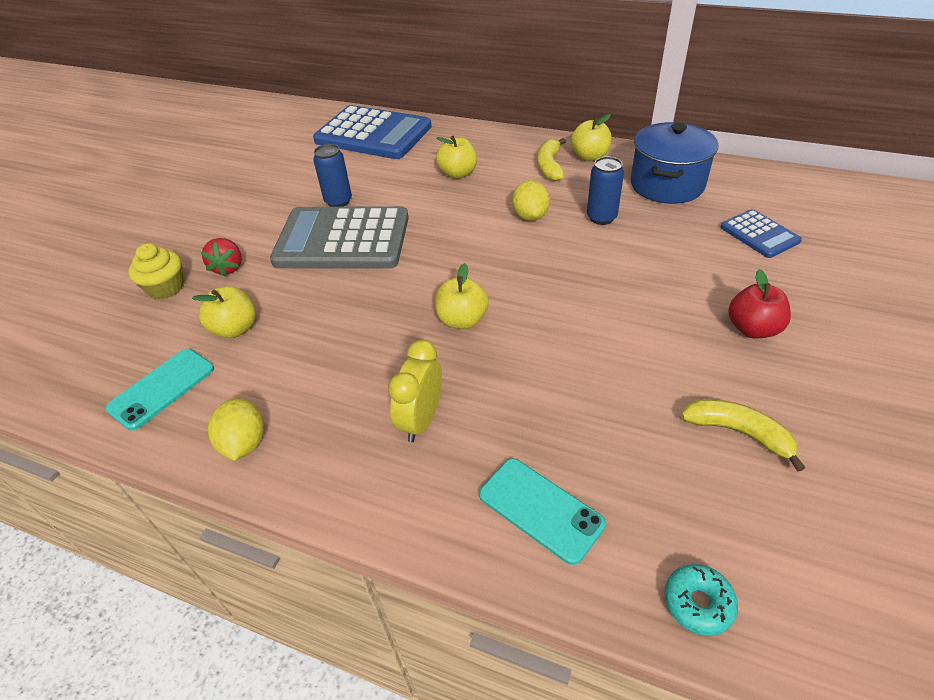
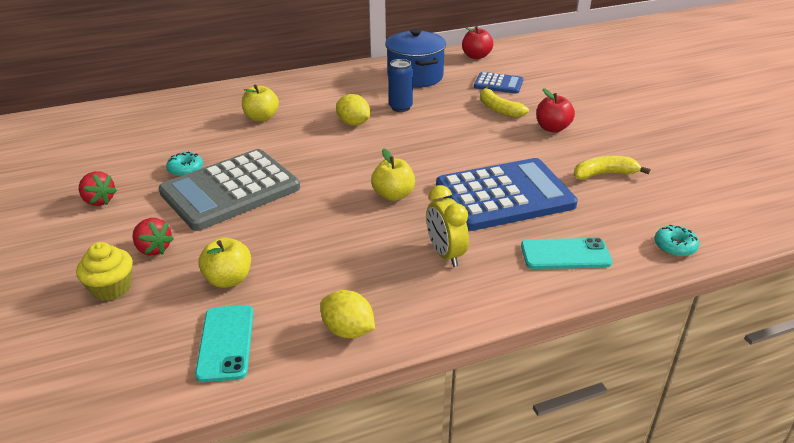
camera: 45 degrees left, 10 degrees down
(252, 202) = (99, 201): none -> red strawberry
(338, 201) = (186, 169): blue can -> turquoise donut
(373, 134) = (144, 116): blue calculator -> blue calculator (504, 195)
(549, 166) = (324, 91): yellow banana -> yellow banana (499, 109)
(589, 156) = (344, 77): yellow apple -> none
(778, 185) = (476, 56): none -> red apple

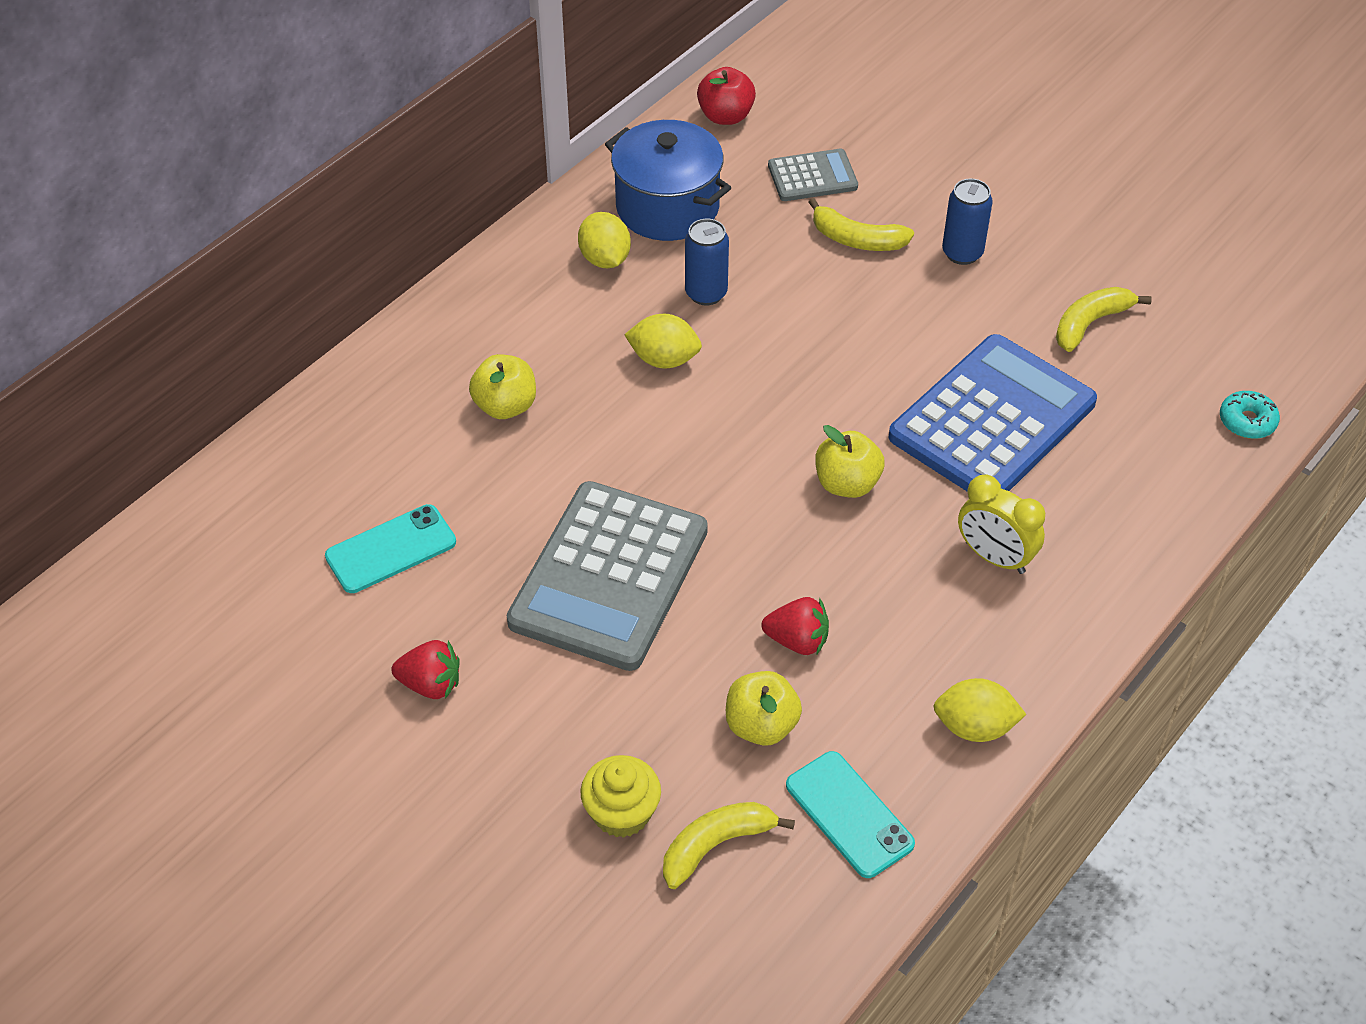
camera: 30 degrees left, 15 degrees up
(137, 324) = (716, 845): none -> yellow banana
(153, 249) = (609, 727): red strawberry -> red strawberry (797, 641)
(186, 169) = (498, 566): turquoise donut -> none
(366, 85) = (605, 259): none -> yellow lemon
(498, 84) = (812, 176): blue calculator -> grey calculator
(552, 128) = (962, 253): red apple -> blue can
(565, 254) = (1134, 492): turquoise phone -> turquoise phone (391, 549)

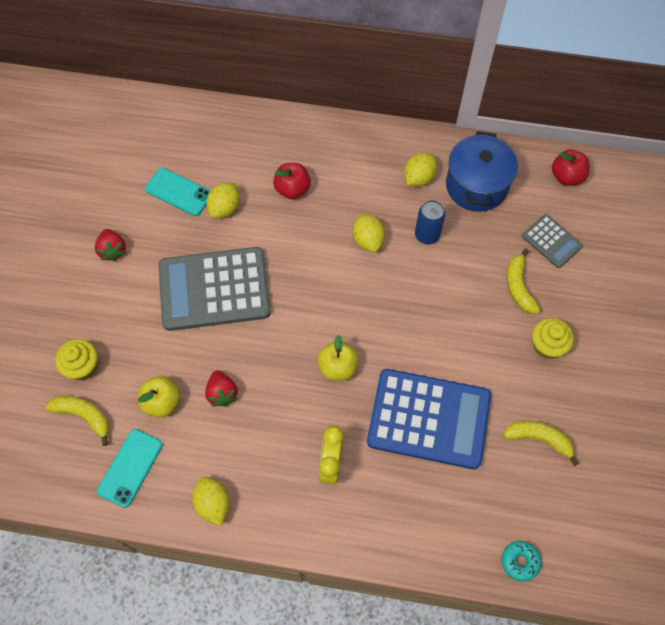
camera: 60 degrees right, 15 degrees up
(471, 502) = (225, 208): none -> yellow lemon
(505, 406) = (292, 189): yellow apple -> red apple
(962, 253) = (547, 345): blue can -> yellow cupcake

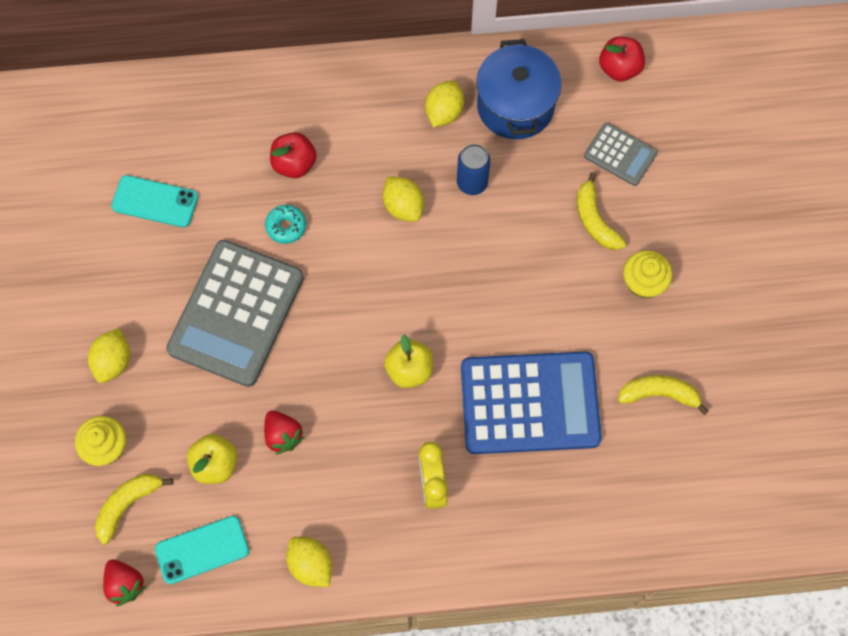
camera: 15 degrees left, 5 degrees up
(84, 416) = (128, 505): yellow banana -> yellow banana turned 60 degrees counterclockwise
(113, 250) = (96, 296): red strawberry -> red strawberry (125, 584)
(130, 468) = (202, 550): turquoise phone -> turquoise phone turned 60 degrees clockwise
(214, 289) = (236, 313): grey calculator -> grey calculator turned 45 degrees counterclockwise
(225, 208) = (218, 208): yellow lemon -> yellow lemon (113, 361)
(519, 561) = (669, 536): turquoise donut -> turquoise donut (286, 226)

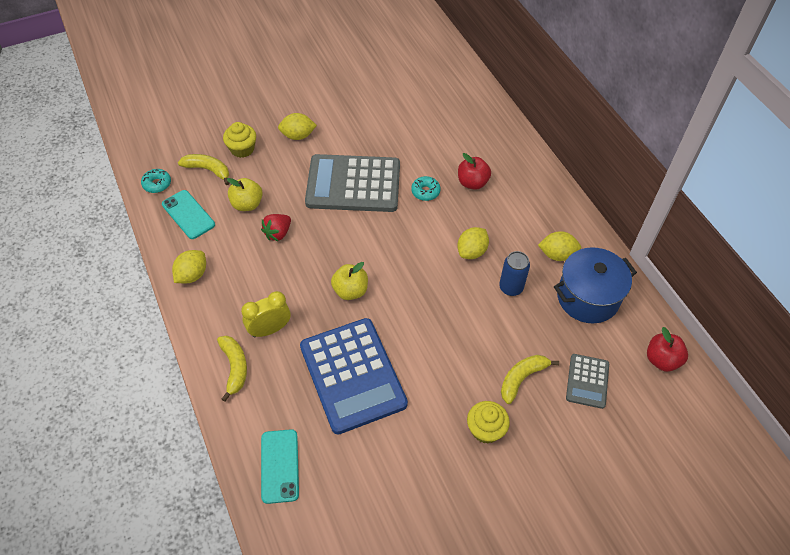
camera: 70 degrees right, 15 degrees down
(125, 584) = (157, 184): red strawberry -> turquoise donut
(155, 201) = (411, 123): turquoise phone -> turquoise phone (280, 466)
(659, 394) = (394, 468): yellow banana -> yellow banana (234, 367)

